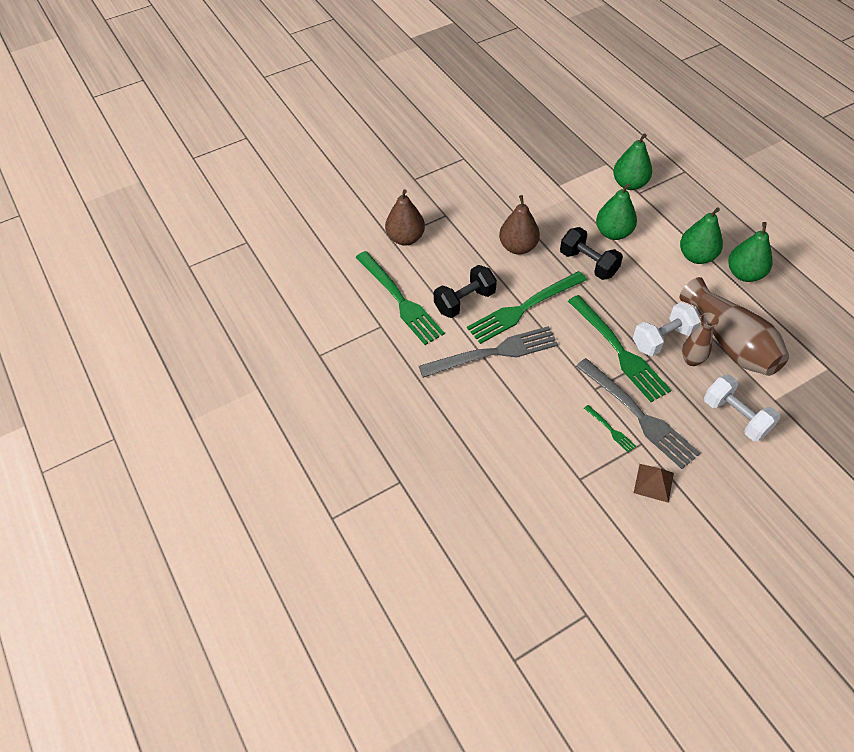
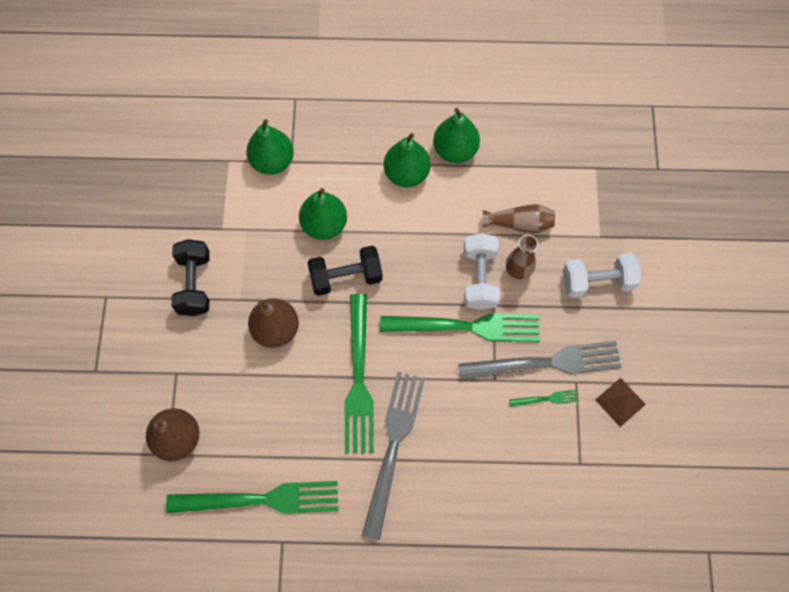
camera: 60 degrees left, 15 degrees up
(464, 301) = (309, 432): black dumbbell -> black dumbbell (195, 284)
(730, 342) = (519, 224): brown vase -> brown vase, size x0.54

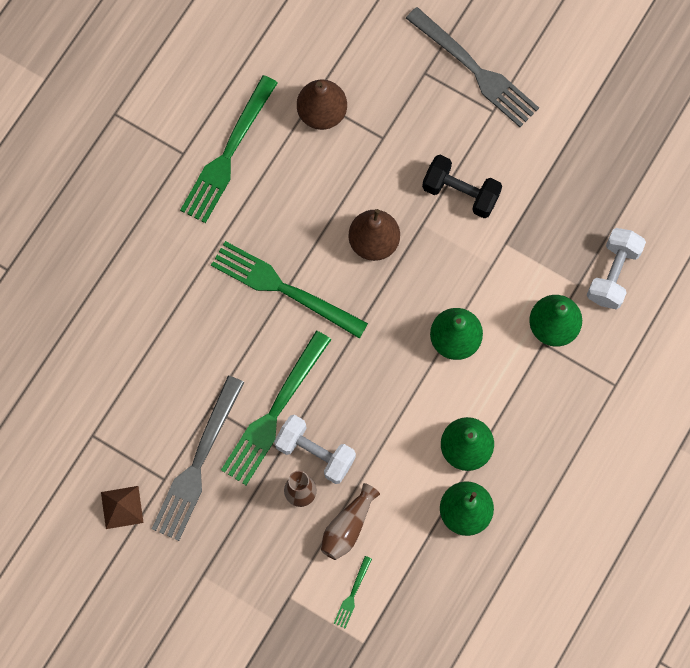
camera: 120 degrees right, 5 degrees up
(346, 277) = (388, 330): black dumbbell -> none
(393, 445) = (207, 286): grey fork -> grey fork (476, 71)
(547, 398) = (165, 443): green fork -> green fork (352, 595)
(597, 282) = (245, 563): white dumbbell -> white dumbbell (613, 274)

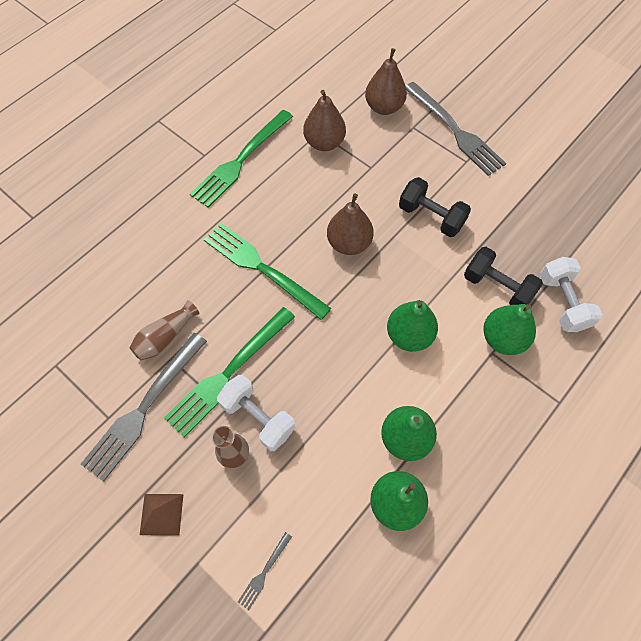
camera: 10 degrees right, 10 degrees down
(122, 507) = (60, 437): brown pyramid -> brown pyramid (161, 514)
(348, 526) = (274, 497): brown vase -> brown vase (165, 337)
(352, 595) = (264, 573): green fork -> grey fork
(385, 49) = (384, 107): none -> brown pear
(542, 268) = (497, 287): none -> black dumbbell
(613, 274) = (562, 302): white dumbbell -> white dumbbell turned 45 degrees counterclockwise

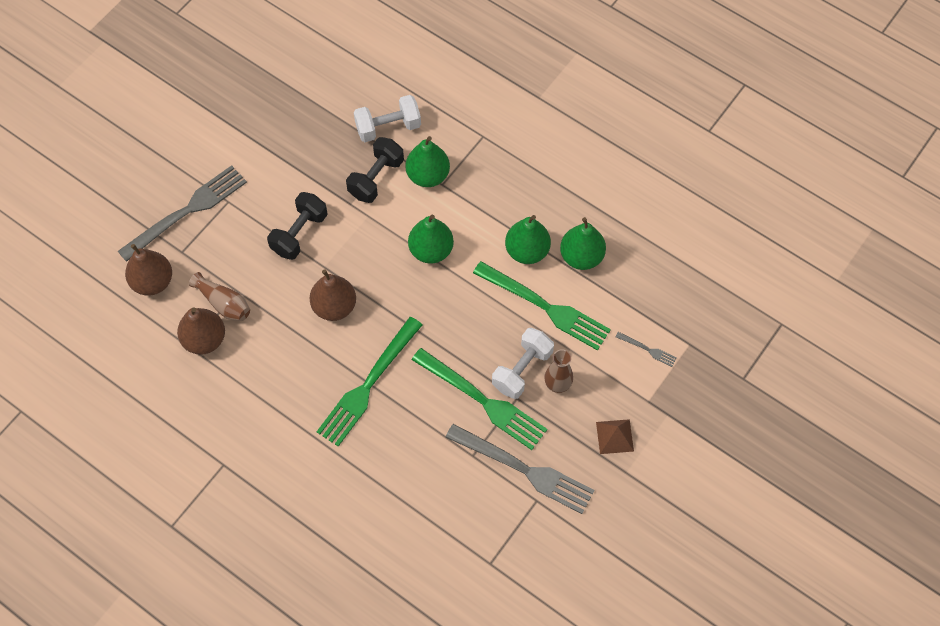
camera: 95 degrees left, 0 degrees up
(165, 337) = (451, 464): brown vase -> brown vase (224, 303)
(240, 161) = (232, 424): green fork -> green fork (546, 307)

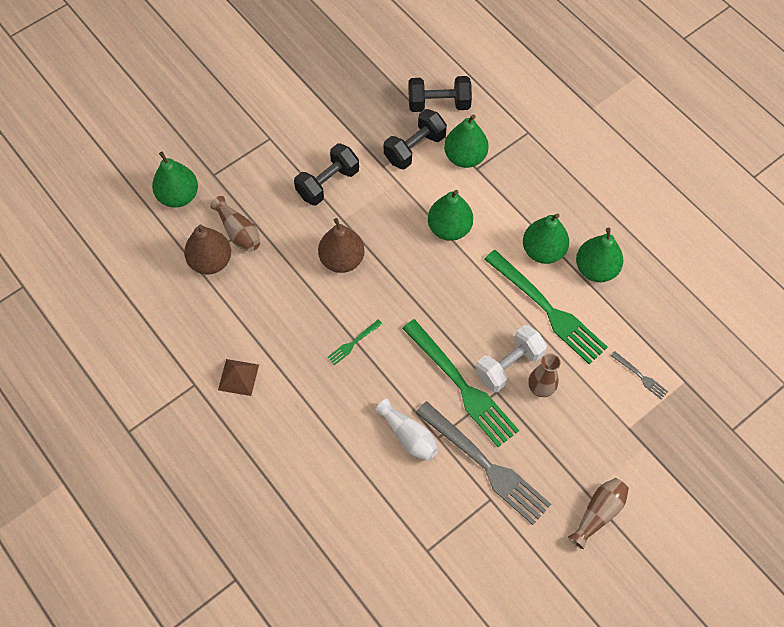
camera: 15 degrees right, 0 degrees up
(153, 282) = (178, 196): brown pear -> green pear
(188, 210) = (230, 138): grey fork -> none
(367, 386) = (353, 343): green fork -> green fork, size x0.42
(388, 127) = (439, 104): white dumbbell -> black dumbbell
(444, 461) = (408, 436): none -> white vase
(614, 436) = (585, 455): brown pyramid -> brown pyramid (238, 377)
(639, 487) = (598, 513): none -> brown vase

